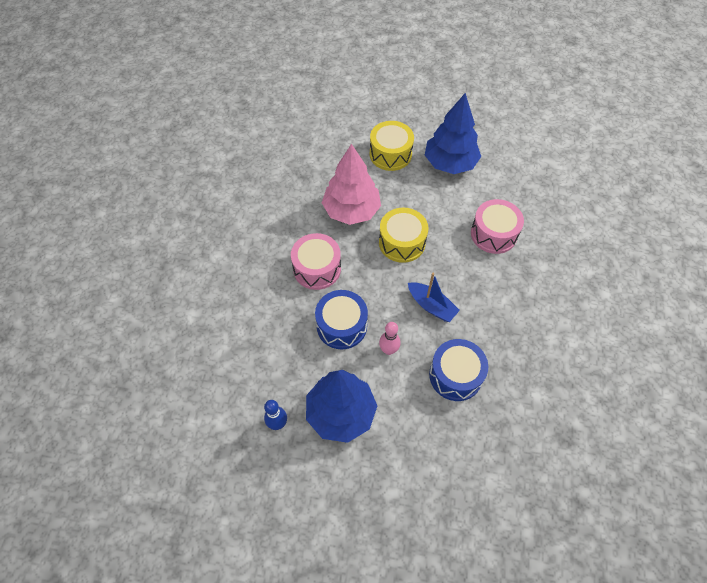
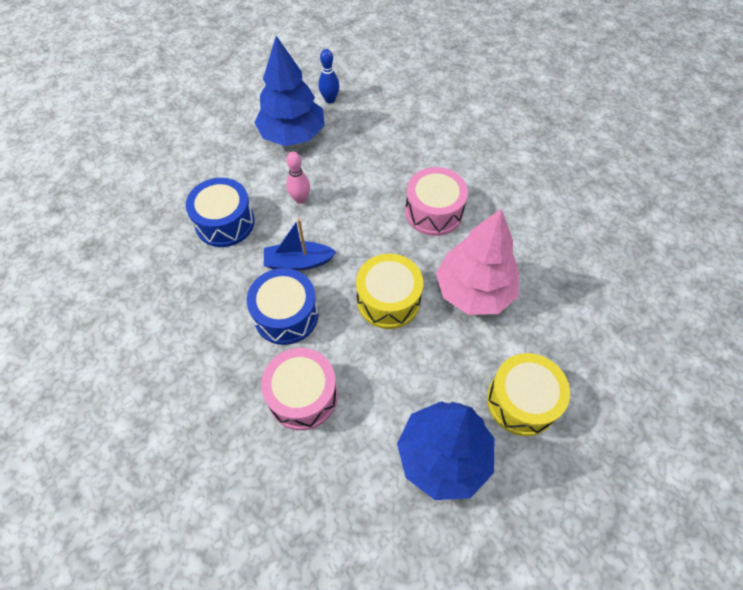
camera: 135 degrees right, 0 degrees up
(342, 326) = (358, 186): blue drum -> blue drum (286, 315)

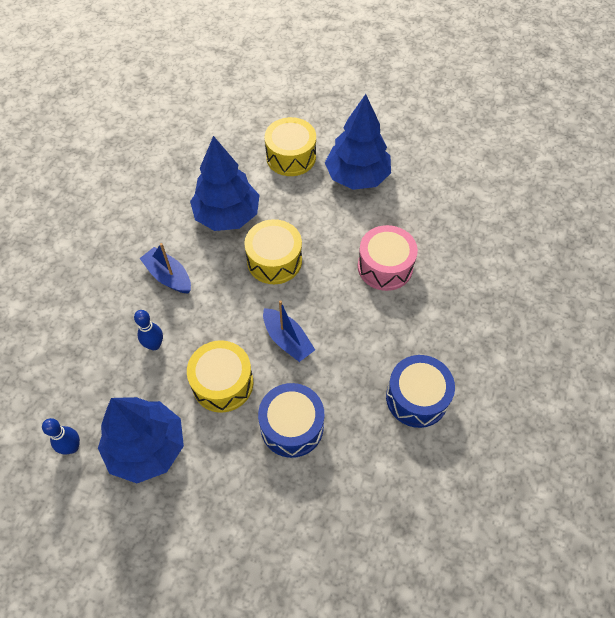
camera: 125 degrees left, 0 degrees up
(286, 315) = (338, 316): blue drum -> blue drum (416, 398)
(300, 199) = (222, 383): pink bowling pin -> yellow drum
(372, 173) = (154, 345): none -> blue bowling pin
(433, 212) = (168, 276): pink drum -> blue boat
(474, 291) = (227, 215): pink tree -> blue tree

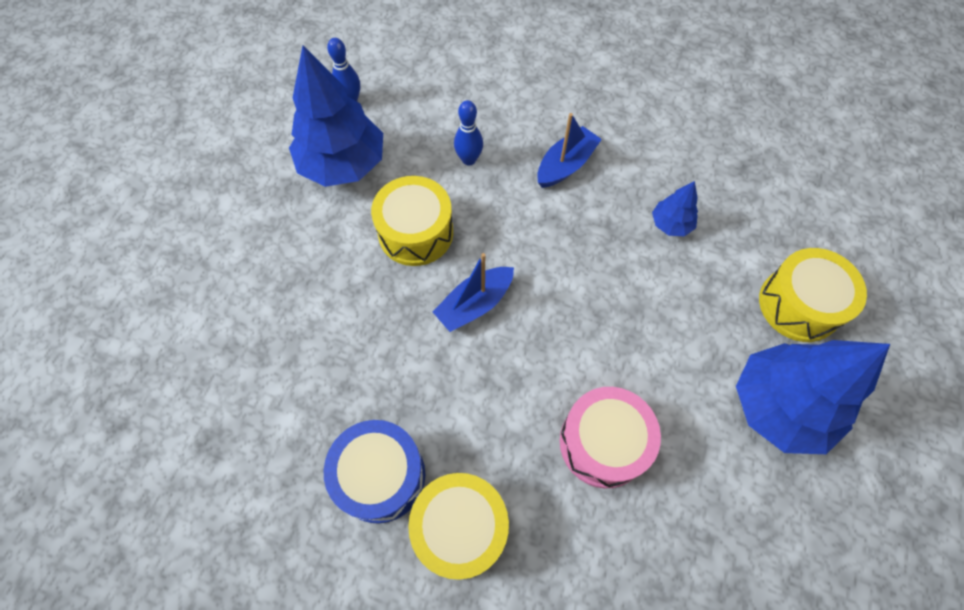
camera: 90 degrees right, 5 degrees up
(227, 215) = (671, 224): blue tree -> blue tree, size x0.47
(274, 260) = (600, 286): yellow drum -> yellow drum (460, 528)
(292, 426) = (353, 311): blue drum -> none

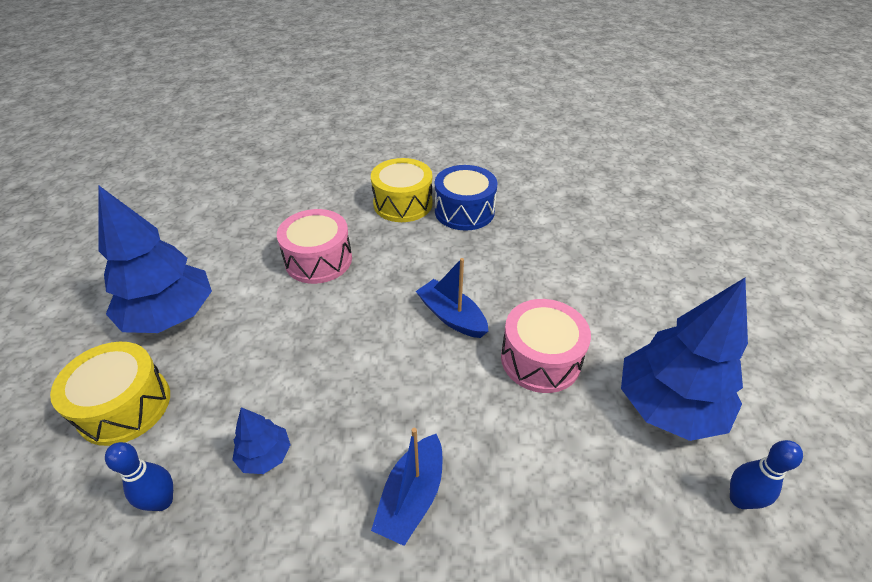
camera: 160 degrees right, 20 degrees down
(416, 232) = (540, 359): yellow drum -> pink drum
(469, 159) = (535, 461): blue bowling pin -> blue bowling pin (162, 501)
(475, 304) = (451, 316): blue boat -> blue boat turned 75 degrees counterclockwise

